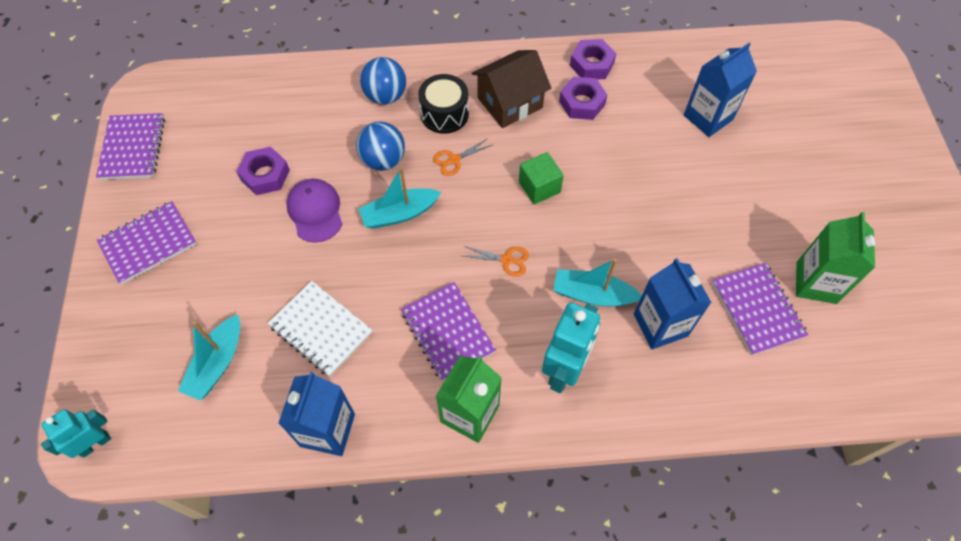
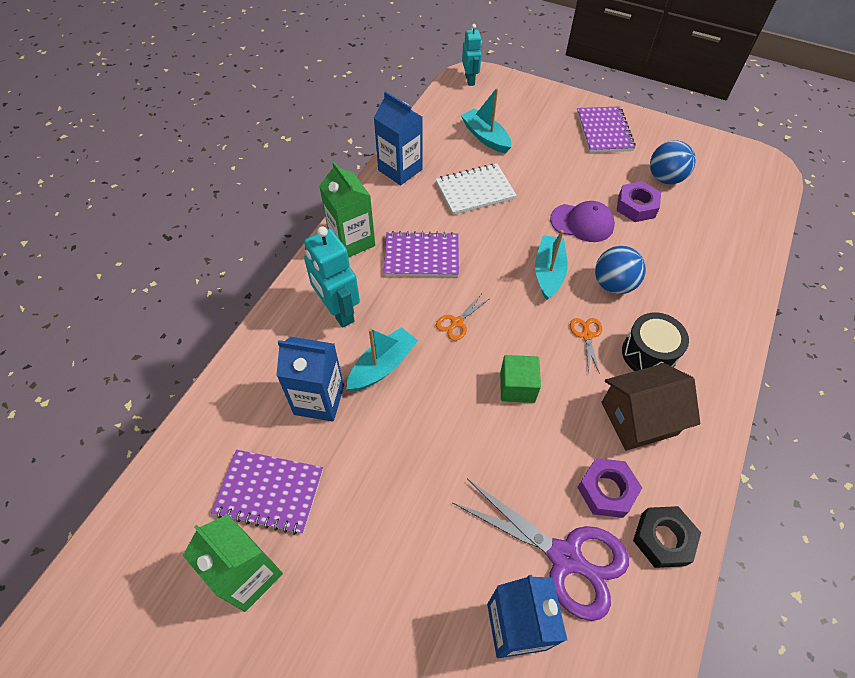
camera: 120 degrees right, 5 degrees down
(133, 148) = (702, 145): purple notebook -> none
(385, 96) = (693, 317): blue ball -> blue ball (665, 178)
(510, 102) = (638, 418): brown house -> brown house turned 75 degrees clockwise
(591, 64) = (663, 539): purple nut -> black nut
(646, 108) = (565, 558): none -> purple scissors

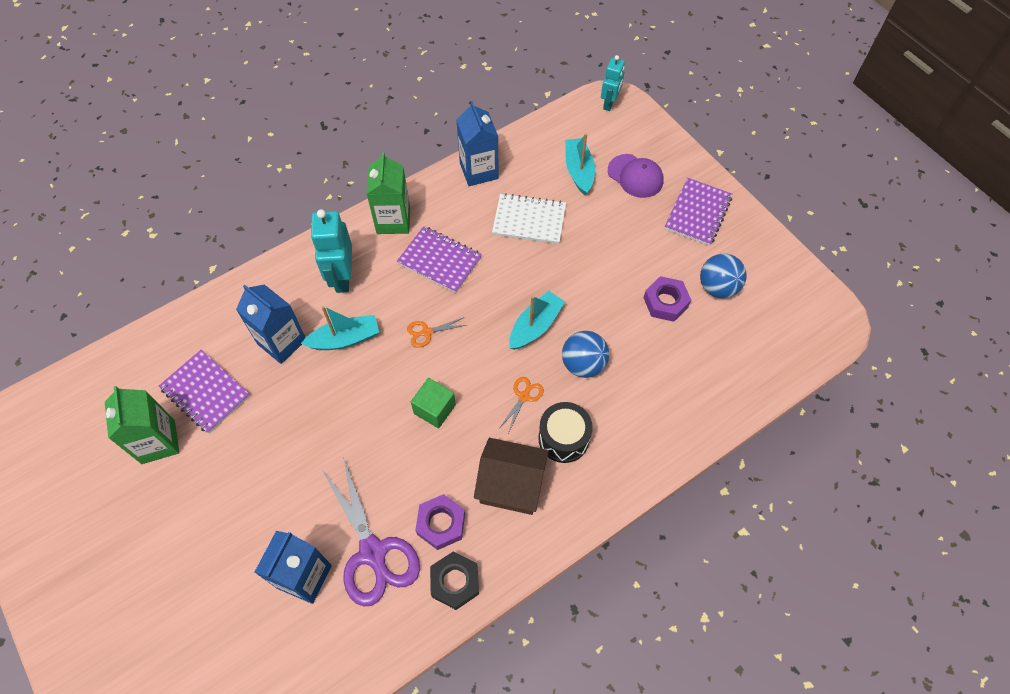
camera: 30 degrees right, 5 degrees up
(582, 223) = (601, 294): purple cap -> purple cap (635, 176)

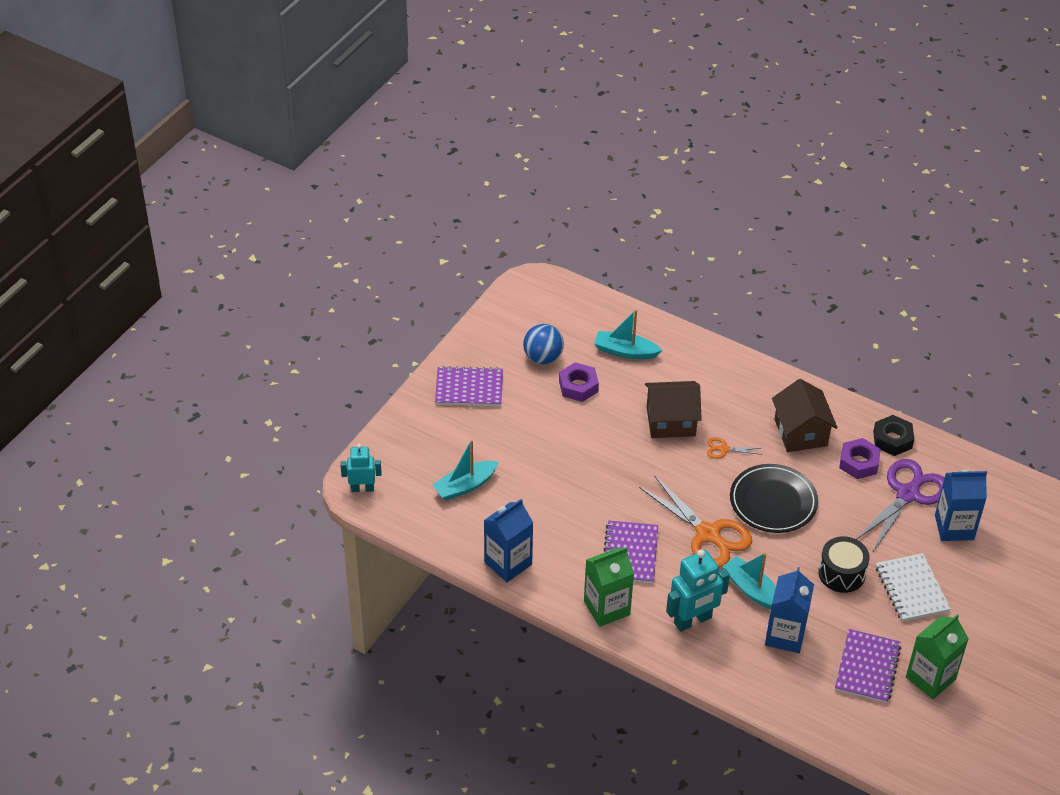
camera: 115 degrees left, 15 degrees down
(426, 332) = (708, 534): orange scissors -> orange scissors, size x2.24
(434, 409) = (773, 502): green cube -> black plate
(529, 220) = (546, 504): white notebook -> white notebook (911, 589)
(535, 326) = (654, 463): turquoise boat -> turquoise boat (625, 351)
(563, 438) = (742, 414): black drum -> black drum (841, 573)
(583, 364) = (670, 421): blue ball -> brown house
(635, 176) = (449, 442): purple cap -> none

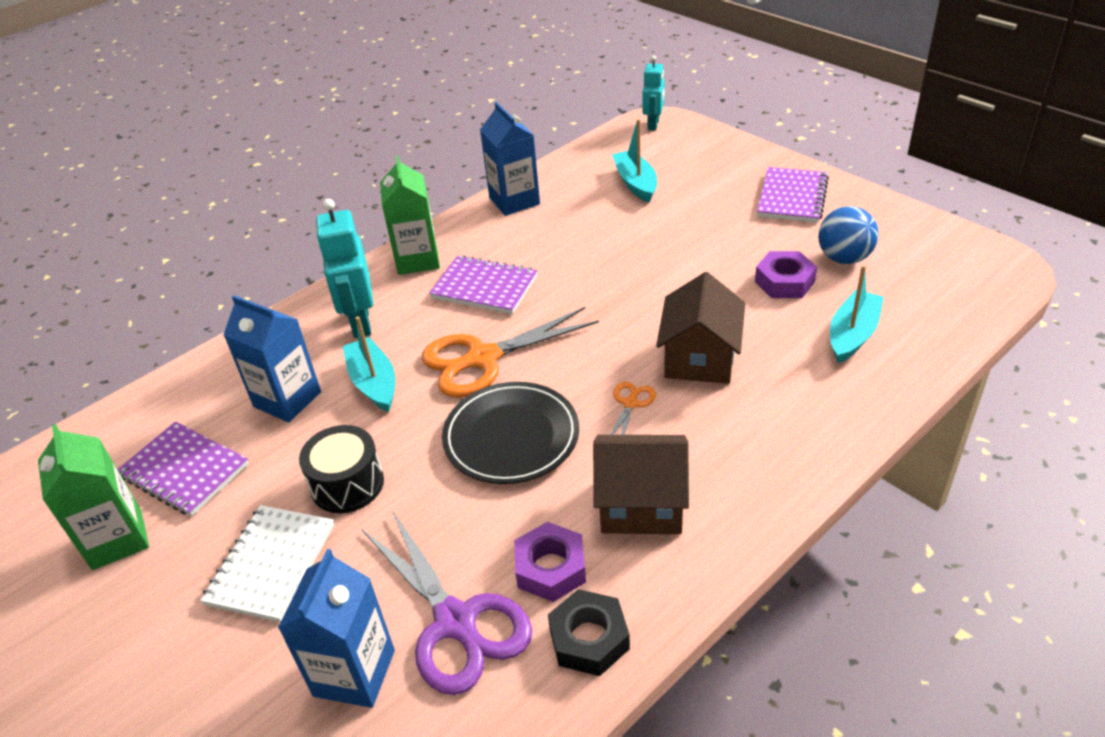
camera: 110 degrees right, 5 degrees down
(752, 590) = (373, 383): turquoise boat -> turquoise boat turned 90 degrees counterclockwise
(911, 589) = (271, 564): white notebook -> white notebook turned 75 degrees counterclockwise

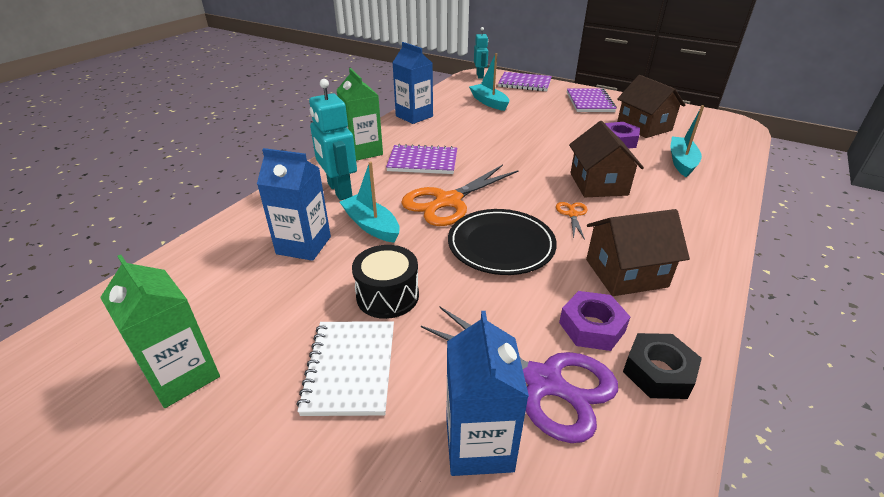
camera: 20 degrees left, 5 degrees down
(184, 471) = (231, 309): purple notebook -> purple notebook (524, 83)
(844, 258) = (644, 127): blue ball -> brown house

